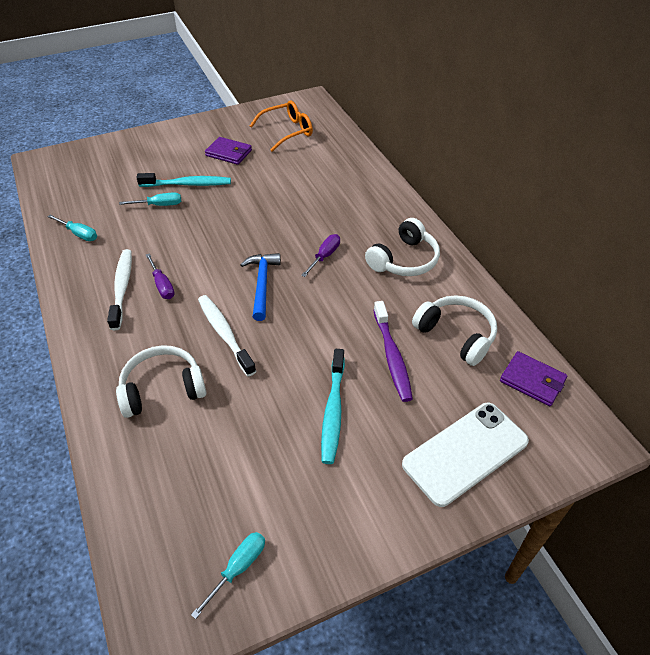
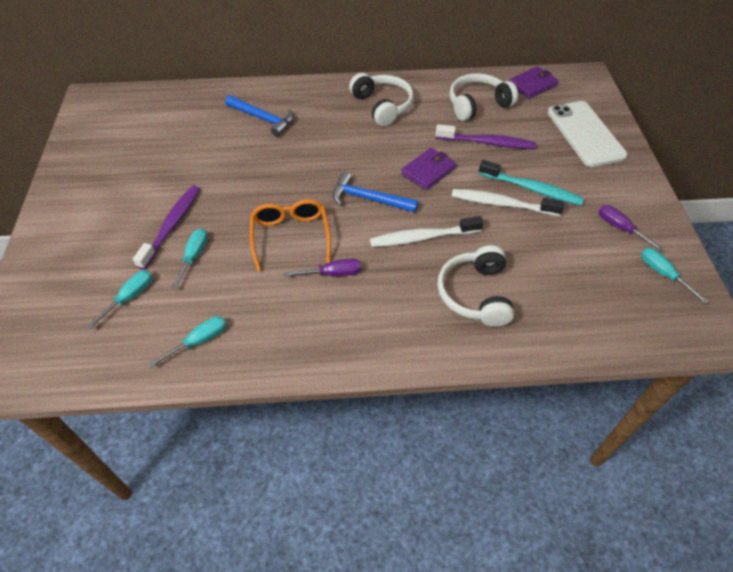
camera: 70 degrees left, 5 degrees up
(112, 189) = (130, 297): none -> turquoise screwdriver
(122, 288) = (319, 309): white toothbrush -> white toothbrush (502, 204)
(188, 184) = (172, 225): turquoise toothbrush -> purple toothbrush
(229, 153) = (138, 181): purple wallet -> purple wallet (428, 171)
(287, 131) = (136, 128): orange glasses -> orange glasses (290, 236)
(324, 256) = (352, 150): purple screwdriver -> purple screwdriver (620, 228)
(337, 190) = (263, 119): none -> blue hammer

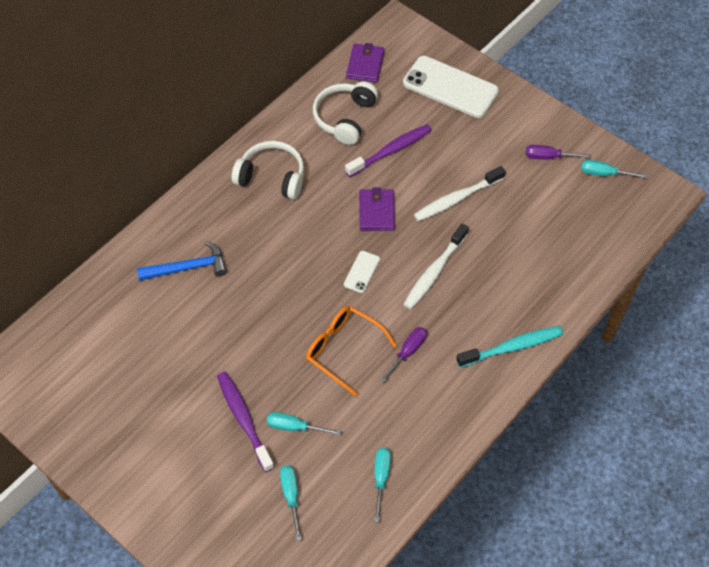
camera: 45 degrees left, 5 degrees up
(194, 256) = (295, 427): turquoise screwdriver -> turquoise screwdriver turned 45 degrees counterclockwise
(368, 199) = (361, 272): blue hammer -> white phone
(475, 294) = (512, 286): white headphones -> none
(532, 189) = (463, 169): turquoise toothbrush -> turquoise toothbrush (512, 347)

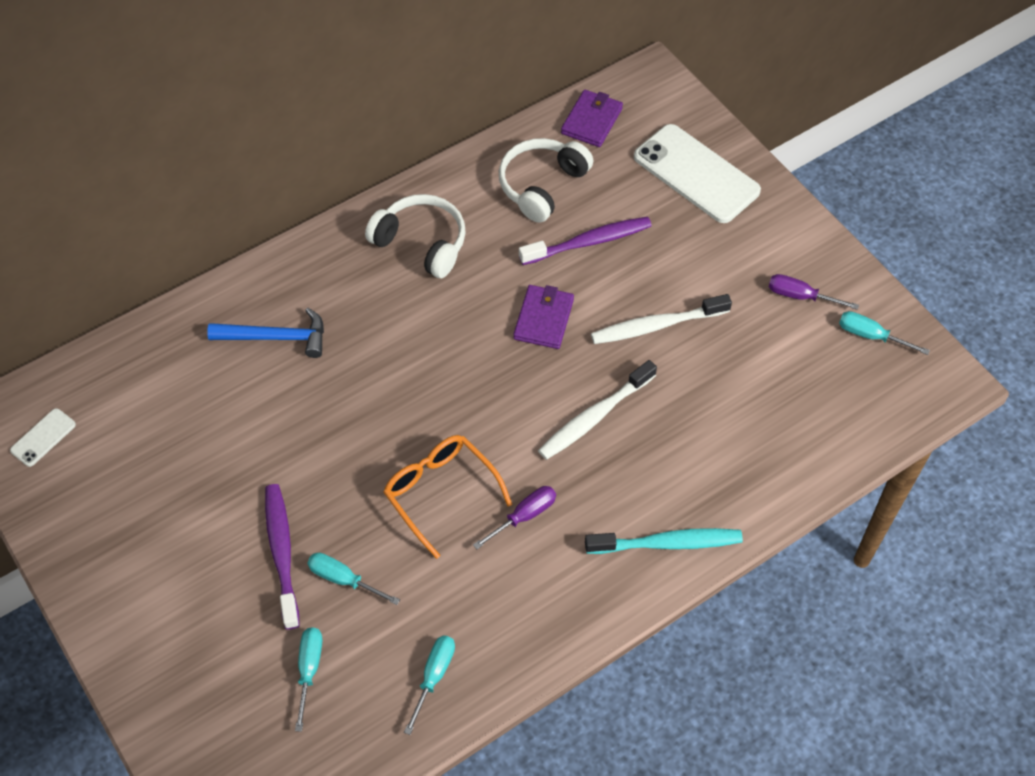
camera: 15 degrees right, 0 degrees up
(361, 272) = (498, 394): white phone -> white phone (43, 437)

